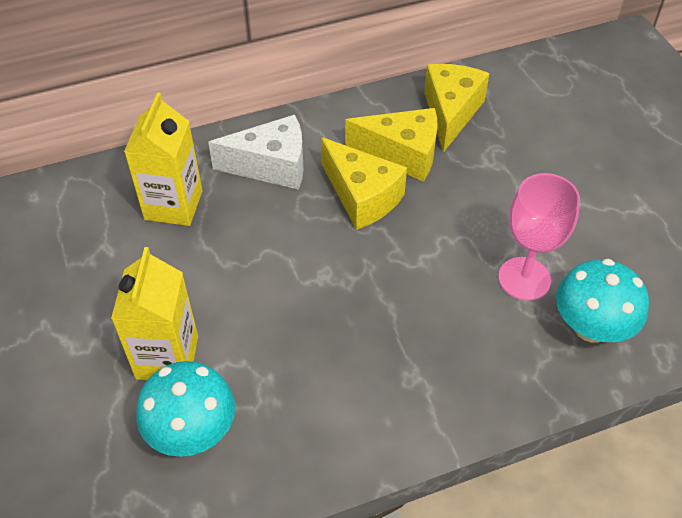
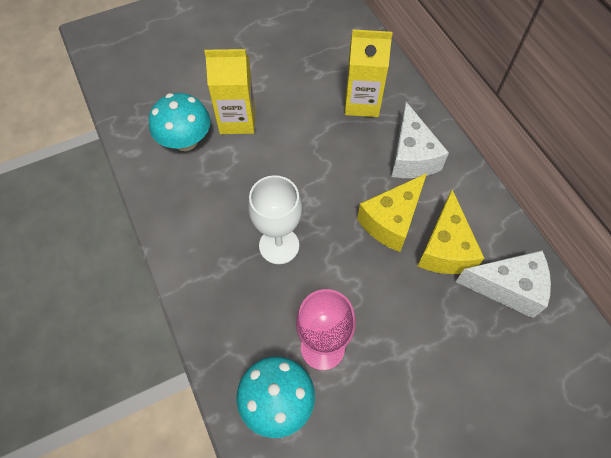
camera: 85 degrees right, 10 degrees up
(388, 314) = (279, 245): none -> white goblet
(451, 113) = (507, 288): yellow cheese -> white cheese

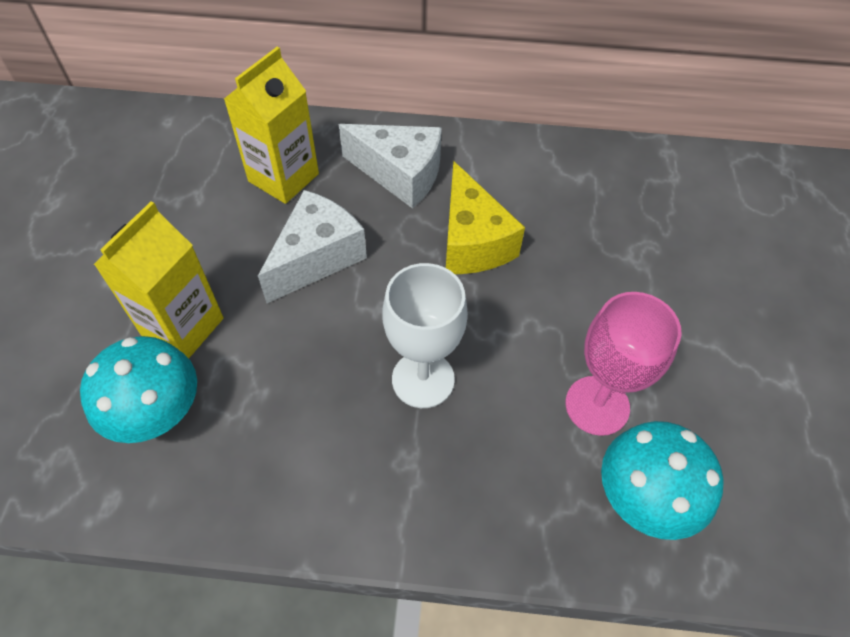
camera: 60 degrees left, 5 degrees down
(445, 248) = (541, 213): yellow cheese -> none
(507, 288) = (622, 188): white cheese -> white cheese (317, 257)

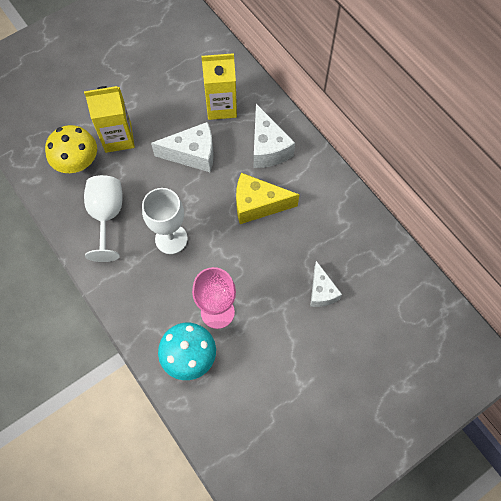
camera: 50 degrees right, 10 degrees up
(157, 413) = (78, 163): turquoise mushroom -> yellow mushroom
(295, 440) = (107, 216): none -> white goblet
(472, 241) = (258, 204): yellow cheese -> yellow cheese turned 60 degrees clockwise
(665, 265) = (321, 291): none -> white cheese

